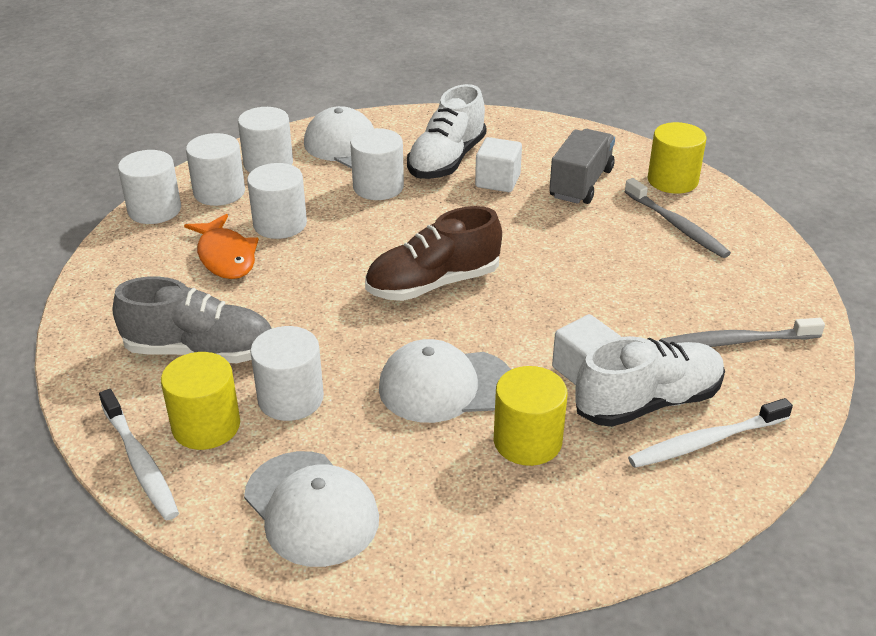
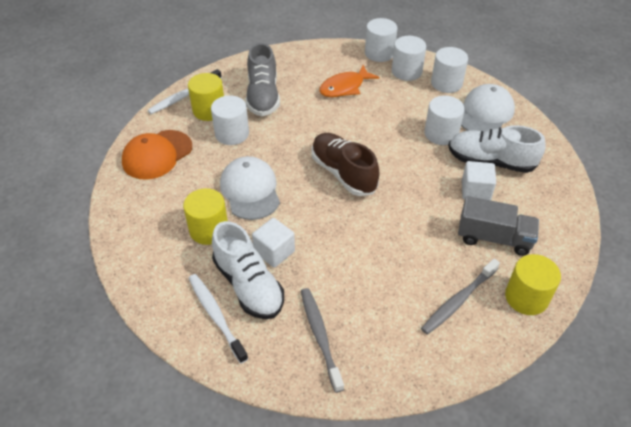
camera: 80 degrees right, 10 degrees up
(280, 224) = (383, 101): white cylinder -> none
(311, 508) = (157, 155): white cap -> orange cap

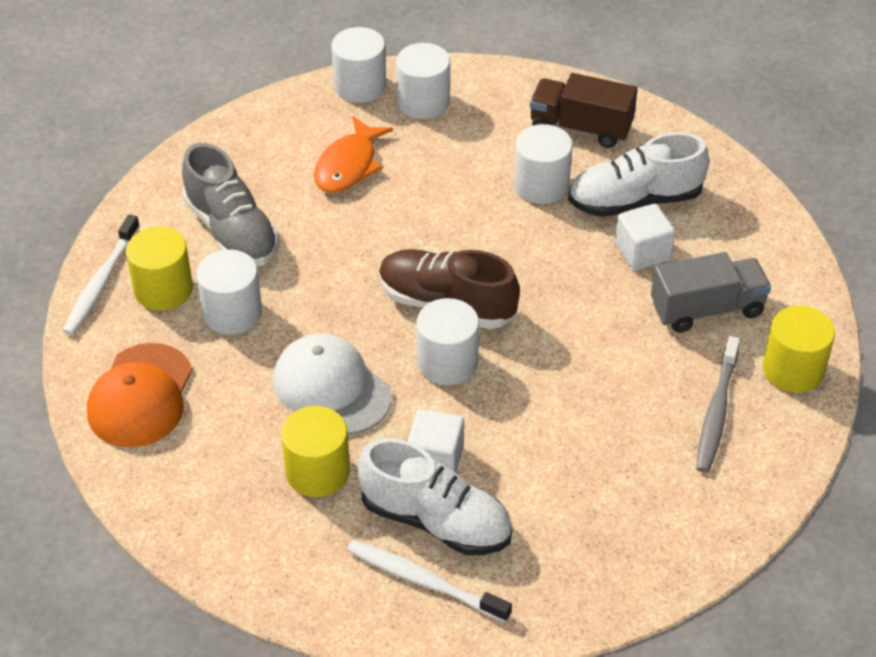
camera: 30 degrees left, 0 degrees up
(320, 336) = (579, 539): grey toothbrush -> none
(446, 83) = (495, 100): white cylinder -> white cylinder (447, 362)
(485, 113) = (581, 127): white cap -> brown truck

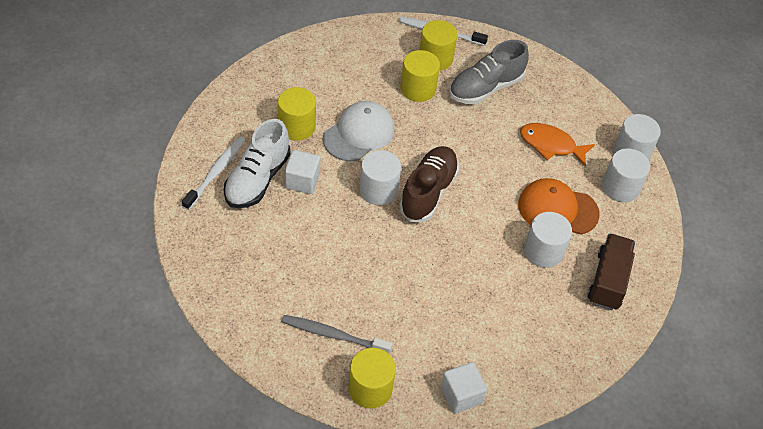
camera: 85 degrees right, 5 degrees up
(140, 396) = (354, 51): orange cap -> orange cap (557, 209)
(232, 313) = (418, 89): white cylinder -> yellow cylinder
(634, 200) = (534, 308): white shoe -> none
(642, 252) = (481, 307): white cube -> white cube (461, 395)
(707, 309) = (427, 341): grey truck -> none

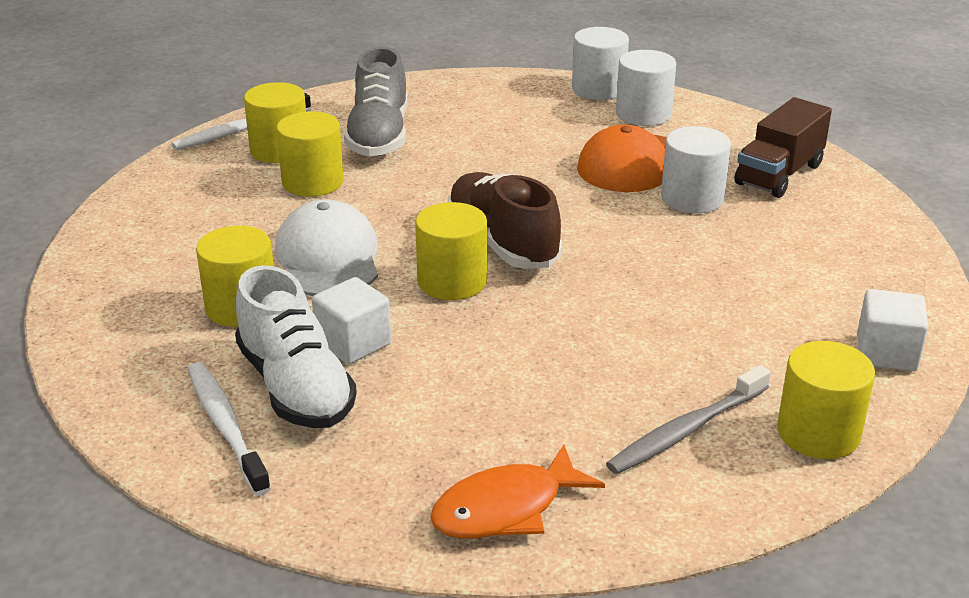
camera: 50 degrees left, 20 degrees down
(378, 190) = (452, 281): white cylinder -> yellow cylinder
(551, 145) = (527, 130): orange fish -> orange fish (506, 508)
(608, 281) = (779, 174): brown truck -> brown truck turned 105 degrees counterclockwise

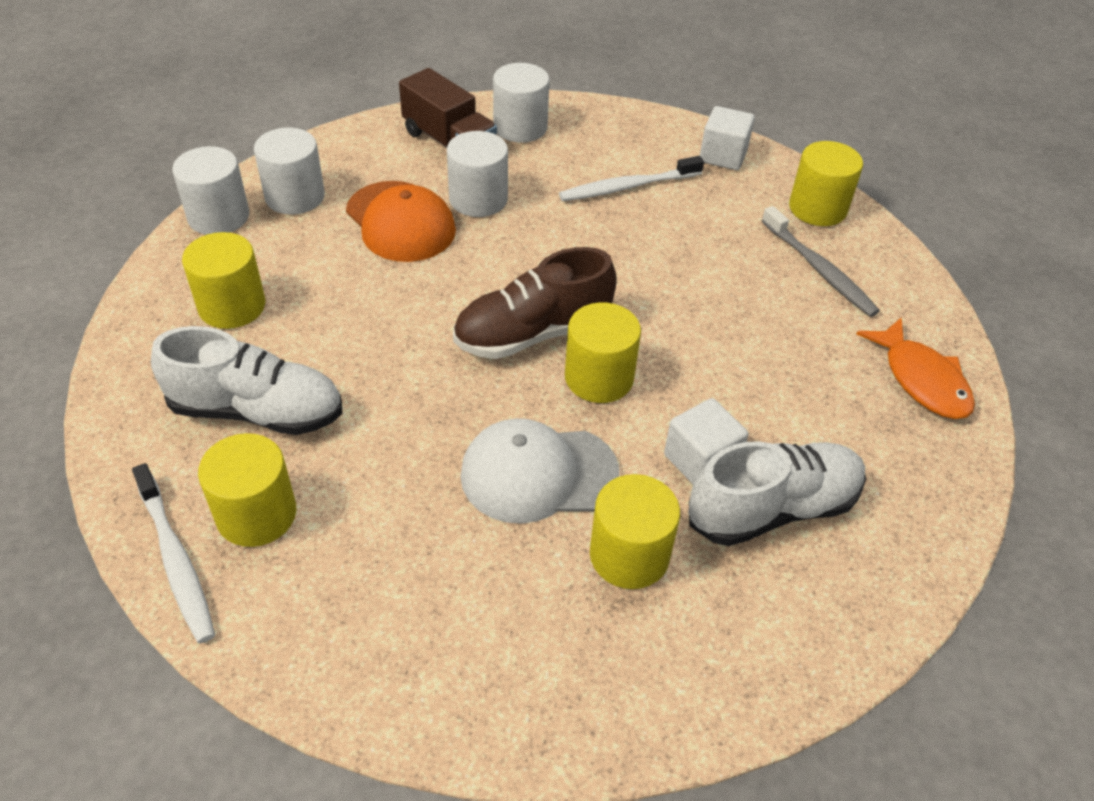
camera: 85 degrees left, 15 degrees up
(226, 426) = (836, 566): white toothbrush -> white toothbrush (627, 187)
(313, 182) = (357, 482): yellow cylinder -> yellow cylinder (232, 306)
(379, 136) = (257, 411): grey shoe -> white shoe
(838, 211) = (520, 127): none -> white cylinder

